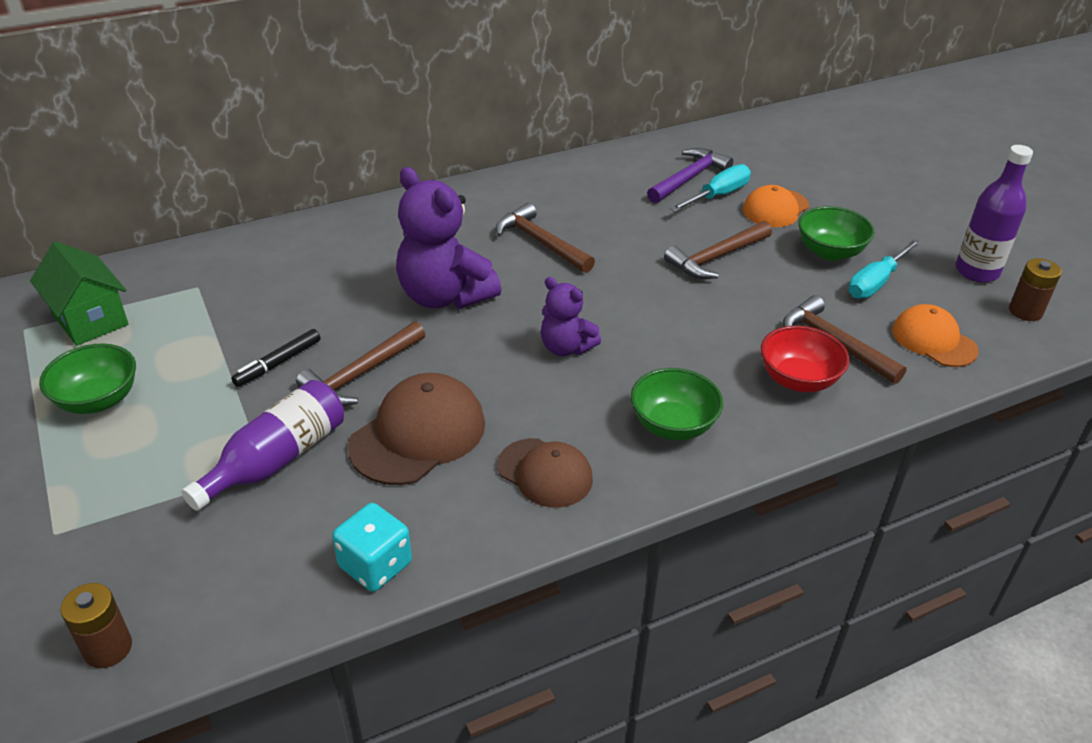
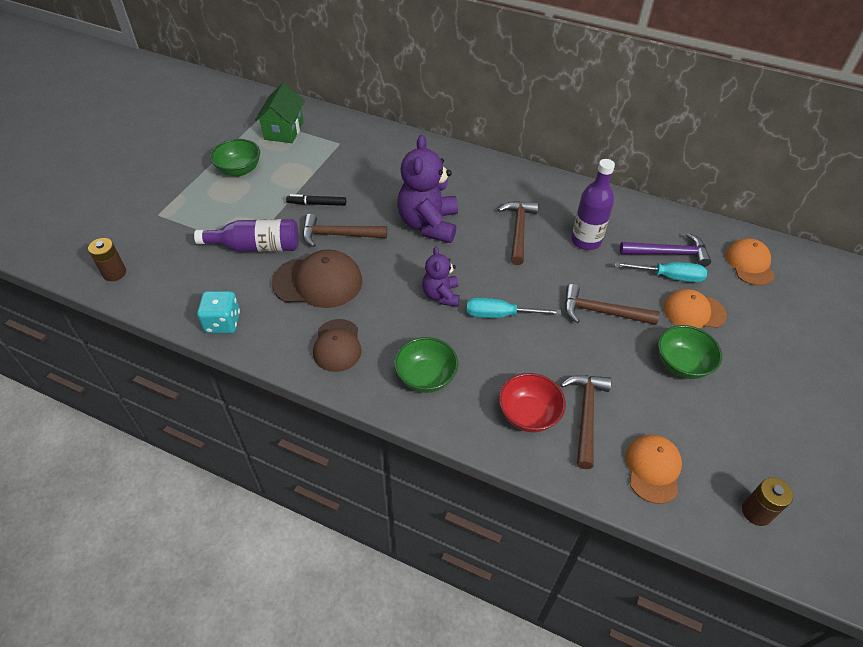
camera: 50 degrees right, 10 degrees up
(753, 147) = (749, 264): none -> orange cap
(876, 282) = (679, 406): turquoise screwdriver -> turquoise screwdriver (500, 315)
(976, 271) = (769, 459): purple bottle -> purple bottle (586, 241)

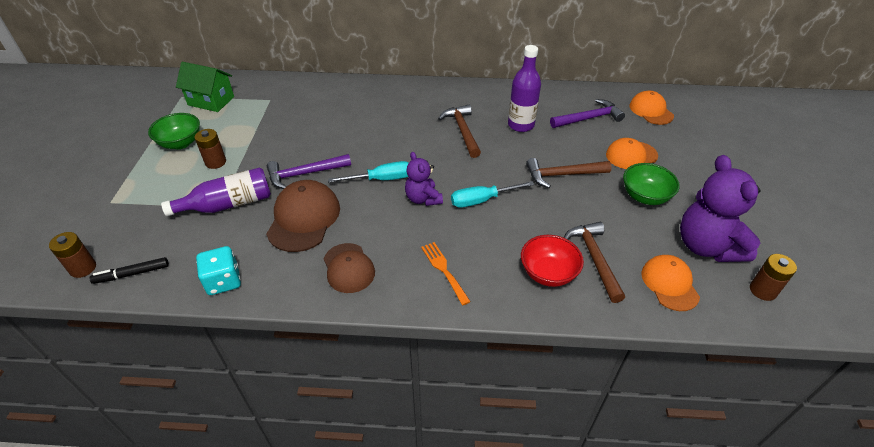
camera: 20 degrees left, 5 degrees down
(262, 199) = (215, 162): none -> brown battery
(284, 130) = (211, 101): green house -> green house turned 60 degrees counterclockwise
(317, 204) = (271, 153): black marker -> black marker (132, 274)
(318, 282) = (304, 218): brown cap -> brown cap turned 60 degrees counterclockwise
(338, 235) = (304, 174): brown hammer -> purple hammer
(426, 377) = (444, 270): green bowl -> orange fork
(428, 224) = (383, 145): purple teddy bear -> purple teddy bear (706, 246)
(669, 277) = (598, 135): turquoise screwdriver -> turquoise screwdriver (382, 179)

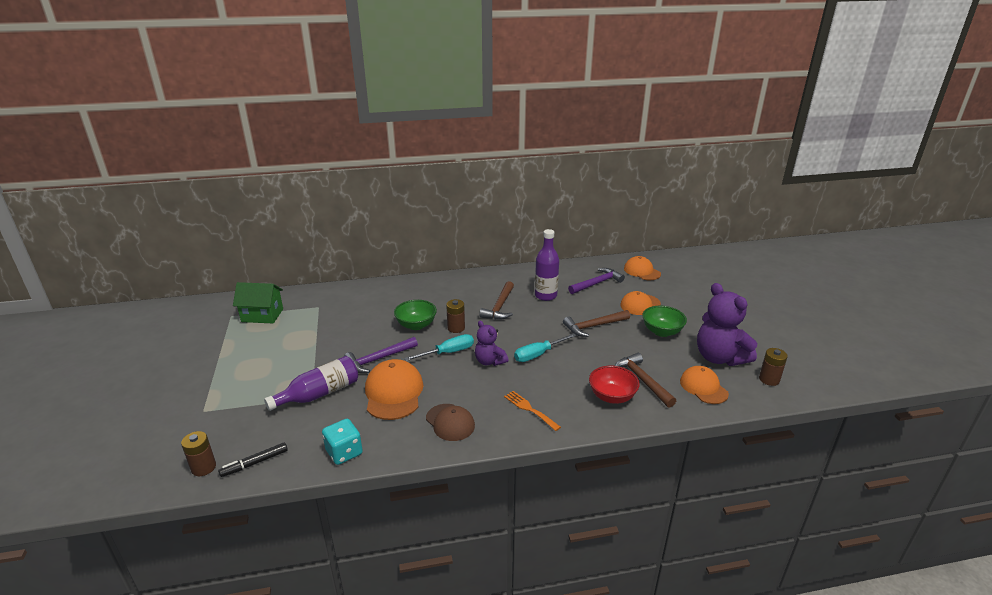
camera: 15 degrees left, 15 degrees down
(181, 143) = (249, 353): green bowl -> green bowl (416, 325)
(215, 162) = (291, 363): brown battery -> brown battery (456, 328)
(304, 218) = (393, 393): brown cap -> orange cap
(462, 131) = (500, 307): brown hammer -> brown hammer turned 135 degrees counterclockwise

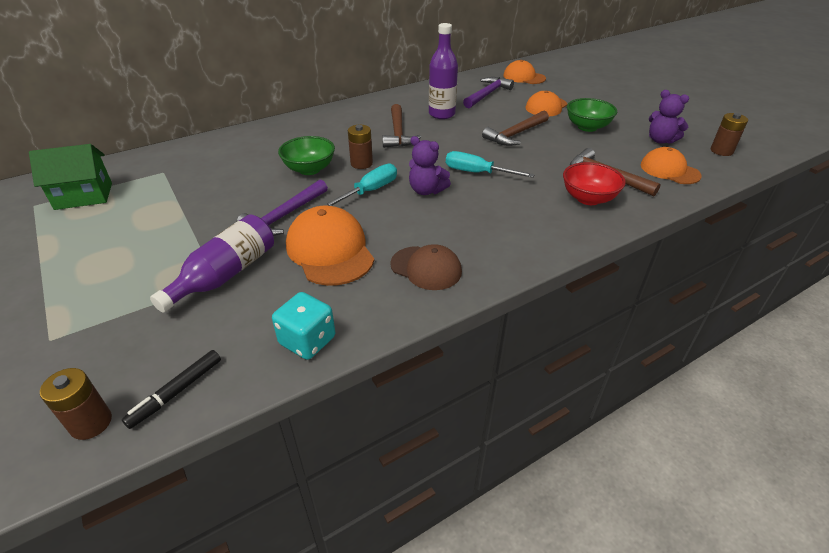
camera: 20 degrees left, 10 degrees up
(530, 409) = (510, 231): orange fork -> none
(538, 354) = (477, 173): turquoise screwdriver -> turquoise screwdriver turned 75 degrees clockwise
(719, 357) = (660, 140): purple teddy bear -> purple teddy bear, size x0.57

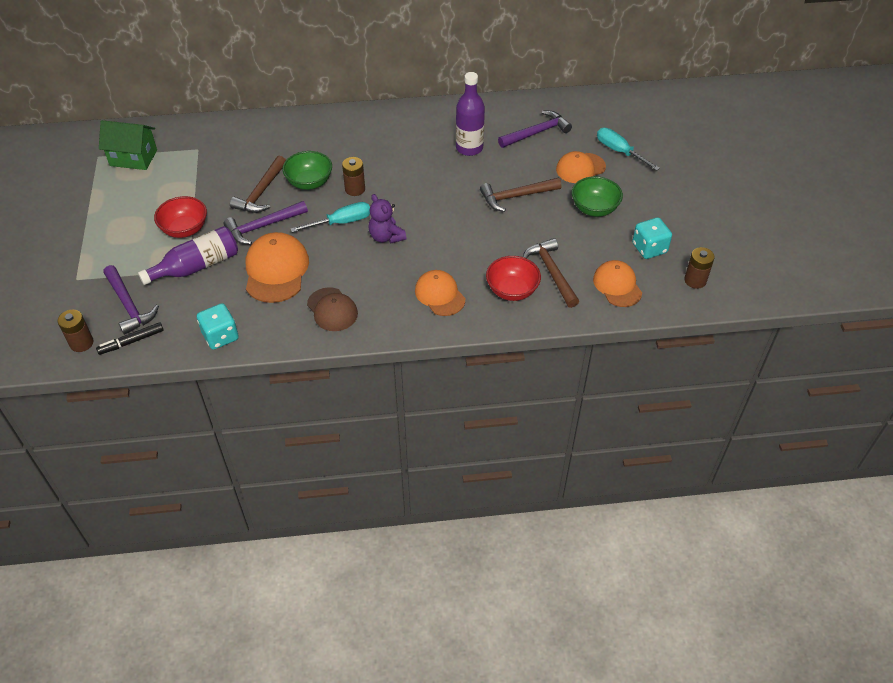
camera: 25 degrees right, 10 degrees up
(150, 346) = (129, 305): none -> purple hammer
(187, 243) = (185, 229): none -> red bowl
(398, 133) = (411, 161): brown hammer -> brown hammer (261, 192)
(477, 173) = (442, 231): turquoise screwdriver -> turquoise screwdriver (619, 151)
(524, 77) = (598, 117): orange cap -> orange cap (439, 295)
(660, 140) = (649, 248): purple teddy bear -> turquoise dice

